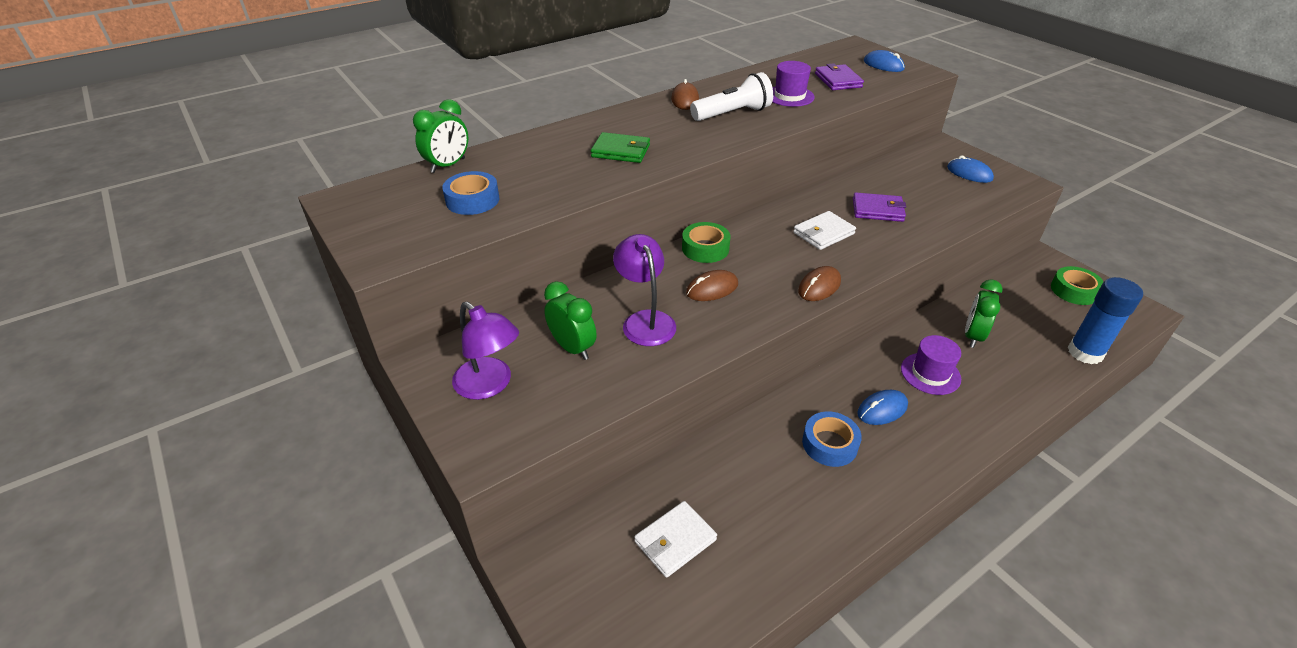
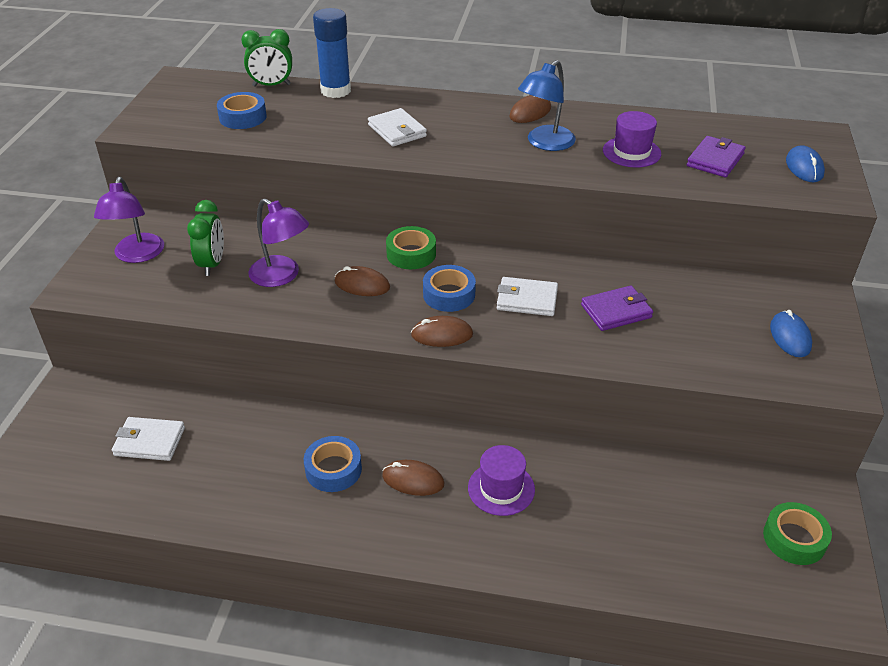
camera: 45 degrees right, 0 degrees up
(621, 151) = (397, 131): green wallet -> white wallet
(645, 320) = (281, 276): purple lamp -> purple lamp turned 105 degrees clockwise
(732, 114) = (545, 143): white flashlight -> blue lamp
(776, 259) = (449, 294): none -> blue tape
(877, 210) = (616, 311): purple wallet -> purple wallet turned 75 degrees counterclockwise
(882, 409) = (413, 480): blue mouse -> brown mouse
(972, 336) = (597, 493): green clock -> none
(1085, 353) = (687, 589): blue glue stick -> blue glue stick (336, 91)

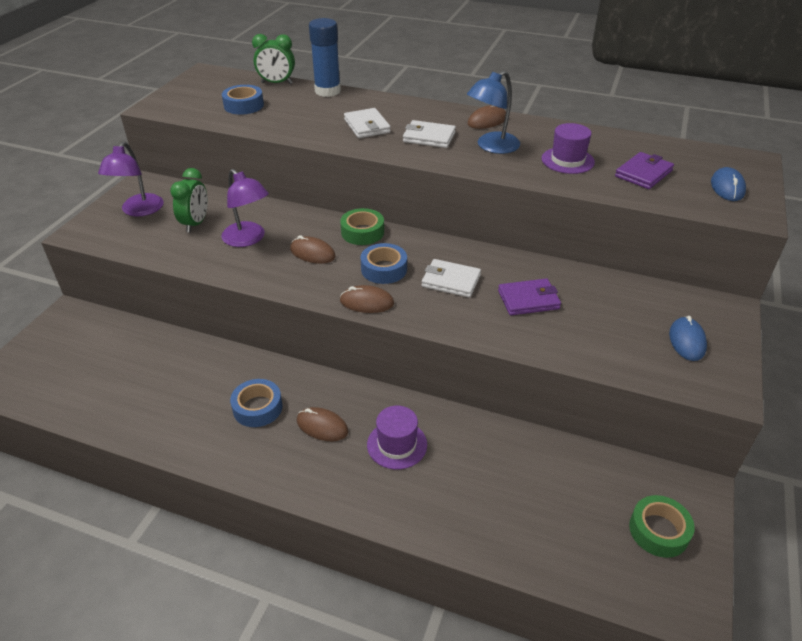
camera: 10 degrees right, 0 degrees up
(149, 441) = (116, 364): white wallet -> white wallet (429, 137)

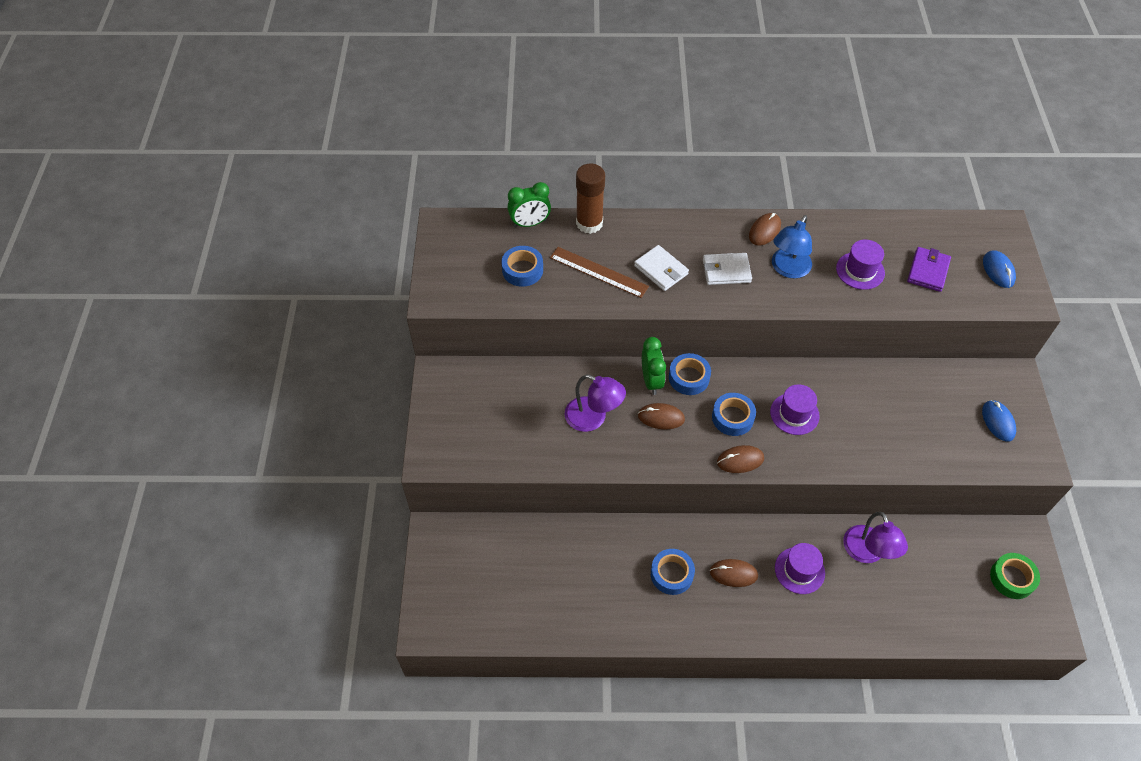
camera: 20 degrees left, 15 degrees up
(139, 210) = (464, 413): purple lamp -> purple lamp (867, 553)
(196, 224) = (531, 413): green clock -> green clock (651, 381)
(309, 117) = (598, 272): none -> brown ruler
(327, 91) = (589, 223): blue glue stick -> brown glue stick
(362, 232) = (689, 377): green tape -> blue tape
(451, 281) = (794, 414): white wallet -> purple hat
(528, 300) = (865, 415): purple wallet -> none

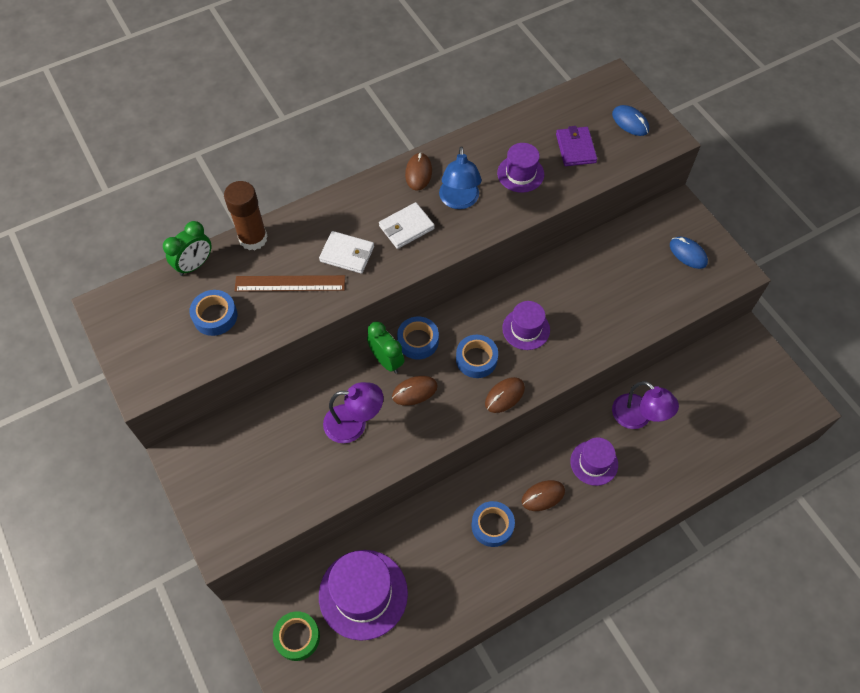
camera: 30 degrees left, 5 degrees up
(526, 569) = (363, 594): none -> purple hat
(1012, 578) = (755, 379): green tape -> green tape (297, 637)

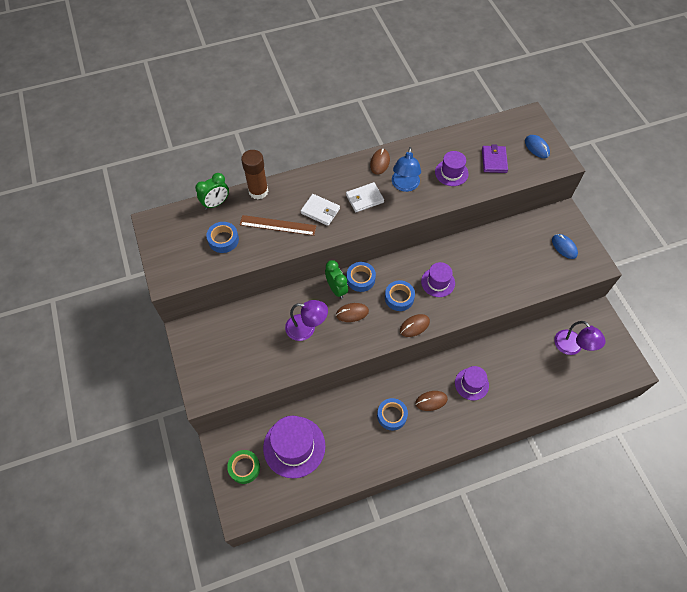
camera: 10 degrees right, 0 degrees up
(638, 417) = (509, 357): purple lamp -> purple lamp (572, 347)

